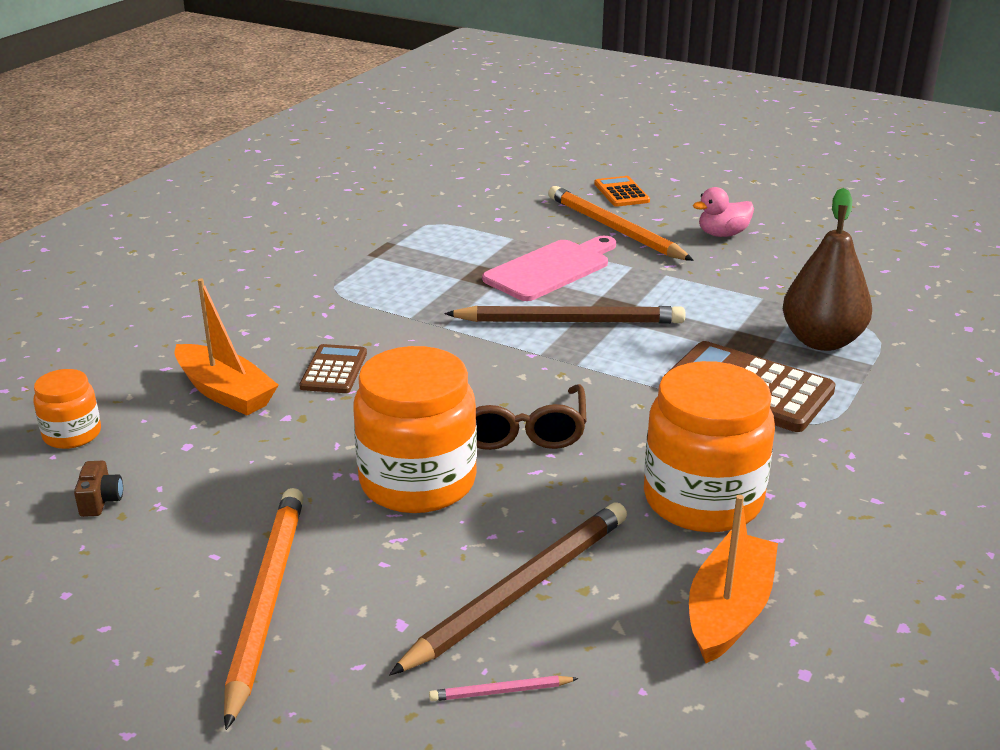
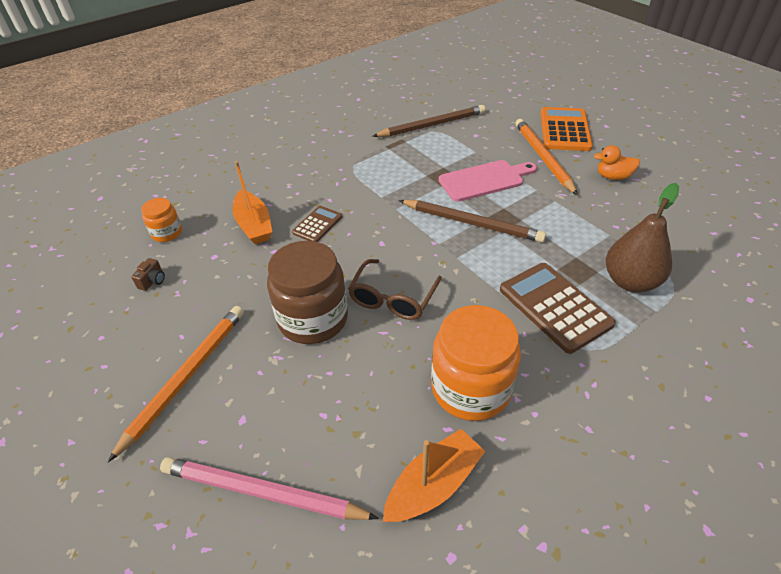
camera: 25 degrees right, 15 degrees up
(417, 481) = (313, 319): orange jar -> brown jar
(501, 691) = (263, 492): pink pencil -> pink pencil, size x2.44
(520, 591) = (319, 420): brown pencil -> brown pencil (432, 125)
(621, 192) = (564, 130): orange calculator -> orange calculator, size x1.81
(722, 234) = (613, 177): pink duck -> orange duck

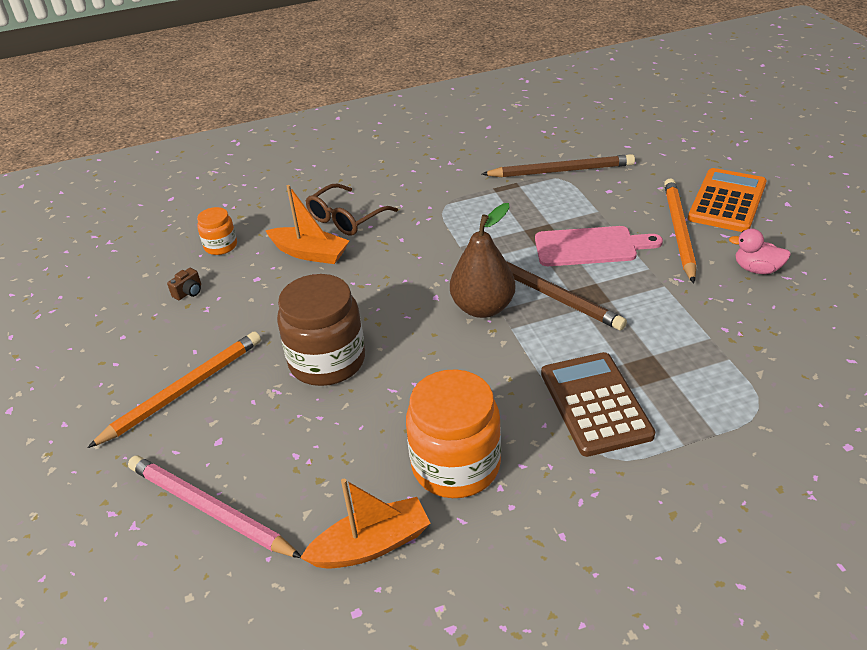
camera: 20 degrees right, 5 degrees down
(254, 225) = (310, 253): orange boat -> orange boat turned 60 degrees counterclockwise
(317, 224) = (376, 264): brown calculator -> none
(392, 298) = (419, 358): brown glasses -> brown glasses (346, 219)
(613, 177) = (757, 269): orange duck -> pink duck
(630, 281) = (703, 395): brown pear -> brown pear (483, 308)

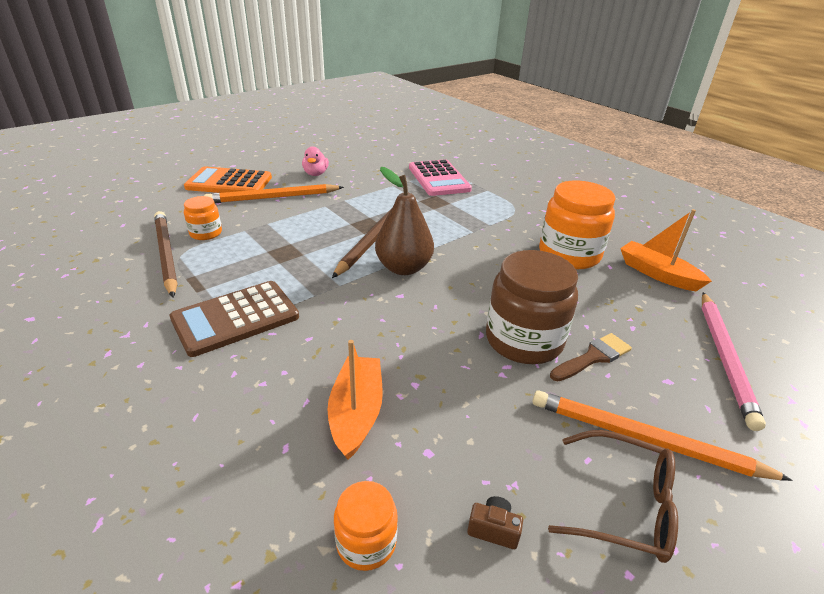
camera: 115 degrees left, 5 degrees down
(278, 401) = (593, 357): none -> brown brush
(346, 219) = (269, 400): brown glasses -> brown glasses (624, 505)
(590, 247) = (301, 229): pink cutting board -> none
(595, 404) = (476, 215): brown calculator -> brown calculator (235, 318)
(597, 189) = (206, 233): none -> orange jar
(735, 395) = (439, 179): none -> pink calculator

